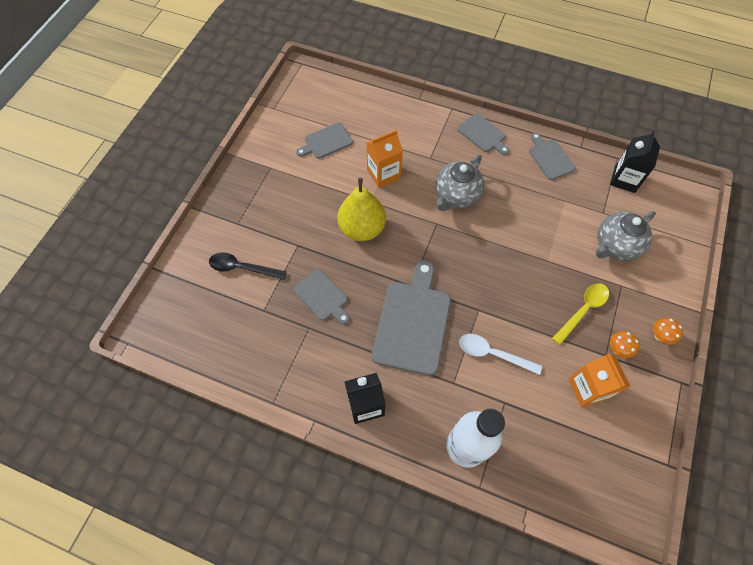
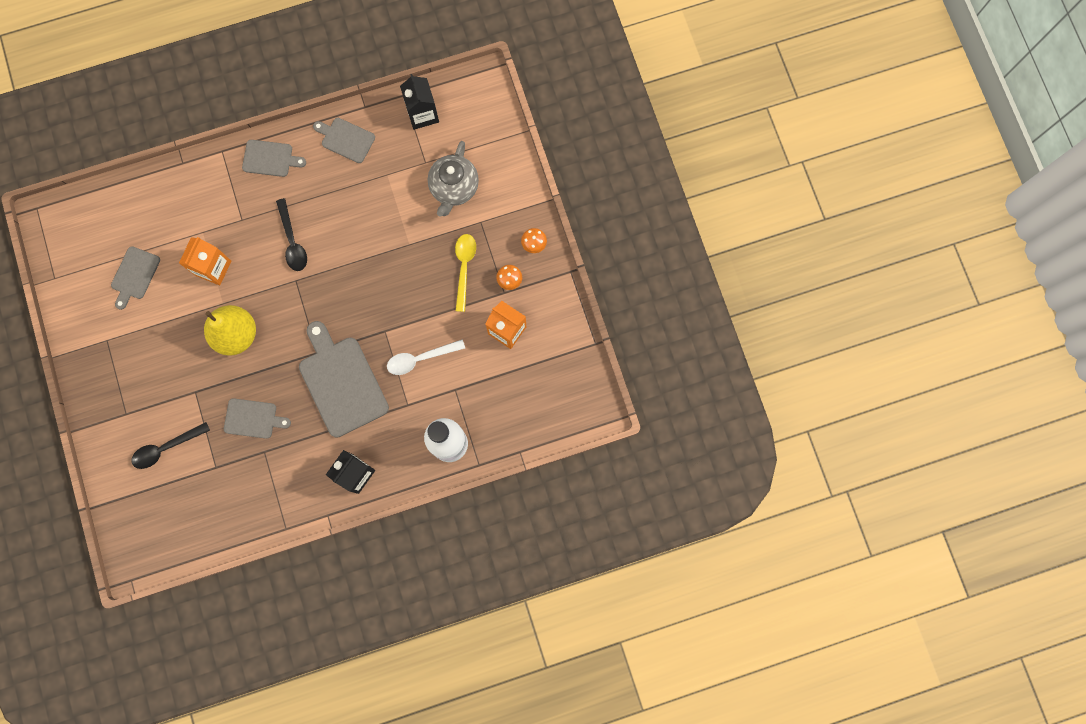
camera: 40 degrees left, 15 degrees up
(456, 196) = (292, 241): grey teapot -> black spoon

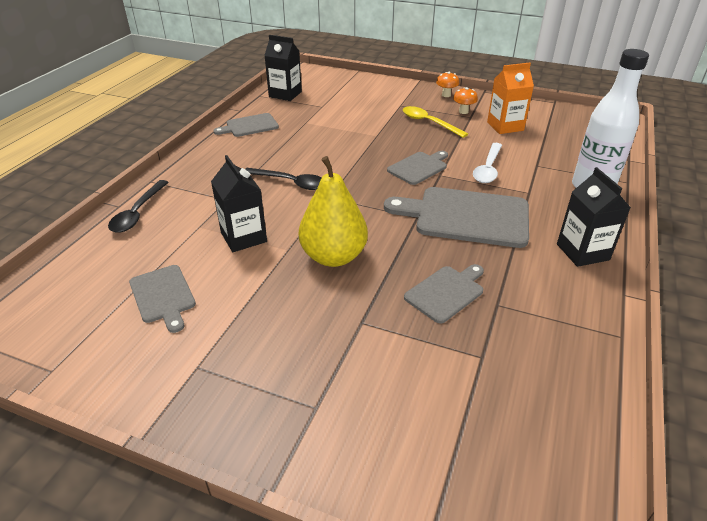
camera: 50 degrees left, 40 degrees down
(166, 448) = (409, 391): black spoon -> black spoon (138, 213)
(213, 268) = (243, 237): orange carton -> black carton
(270, 158) = (202, 162): grey cutting board -> grey cutting board (419, 167)
(454, 188) = (359, 104): grey teapot -> none

